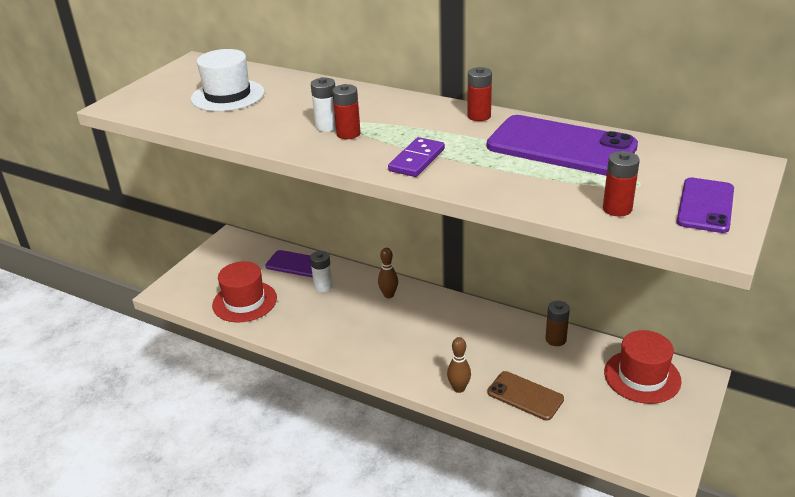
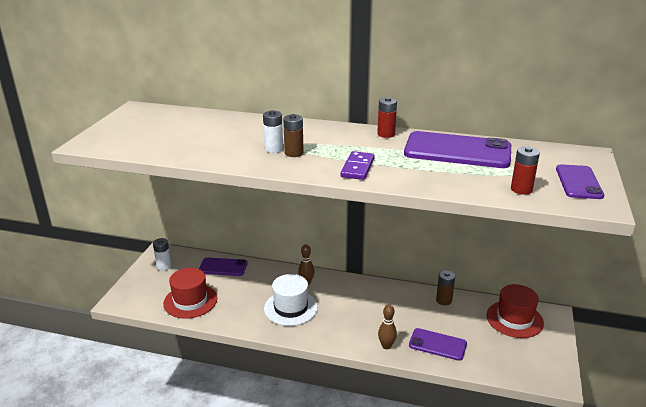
camera: 15 degrees left, 5 degrees down
(227, 95) = (179, 131): white hat -> white hat (290, 308)
(323, 286) = (251, 282): white battery -> white battery (164, 266)
(348, 134) = (294, 153): red battery -> brown battery
(525, 396) = (437, 344): brown phone -> purple phone

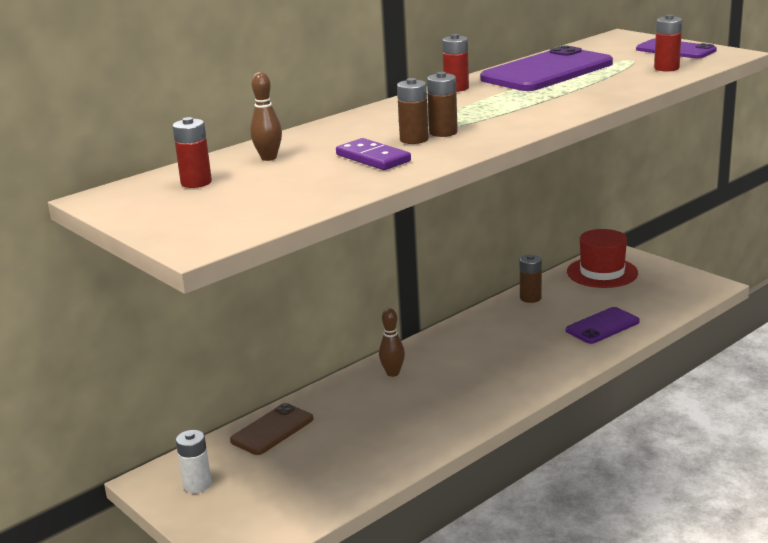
camera: 55 degrees left, 5 degrees down
(167, 119) = (196, 183): none -> red battery
(190, 301) = (324, 478): red hat -> none
(223, 267) = (272, 430): purple phone -> brown phone
(274, 149) = (414, 139): white battery -> brown battery
(290, 308) = (435, 399): white hat -> none
(357, 168) = (530, 113): purple domino -> purple domino (373, 158)
(386, 346) = (576, 356): brown bowling pin -> brown bowling pin (268, 158)

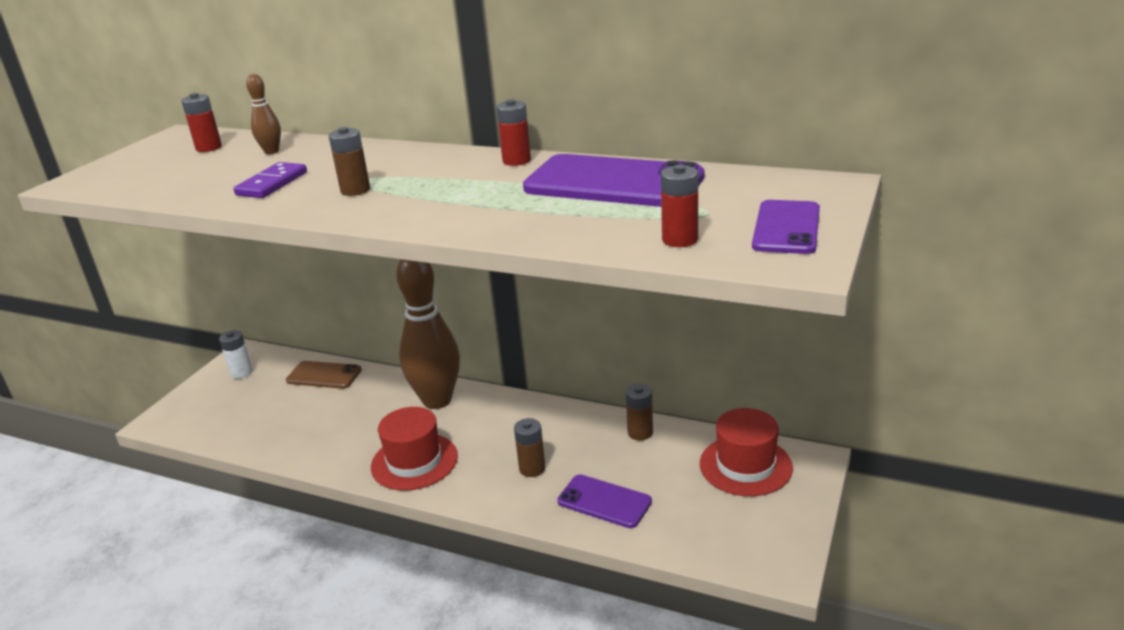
camera: 65 degrees right, 5 degrees up
(393, 373) = (437, 400): brown bowling pin -> brown bowling pin, size x2.33
(414, 139) = (330, 185): brown battery -> brown battery (532, 468)
(480, 396) = (414, 461): none -> red hat

